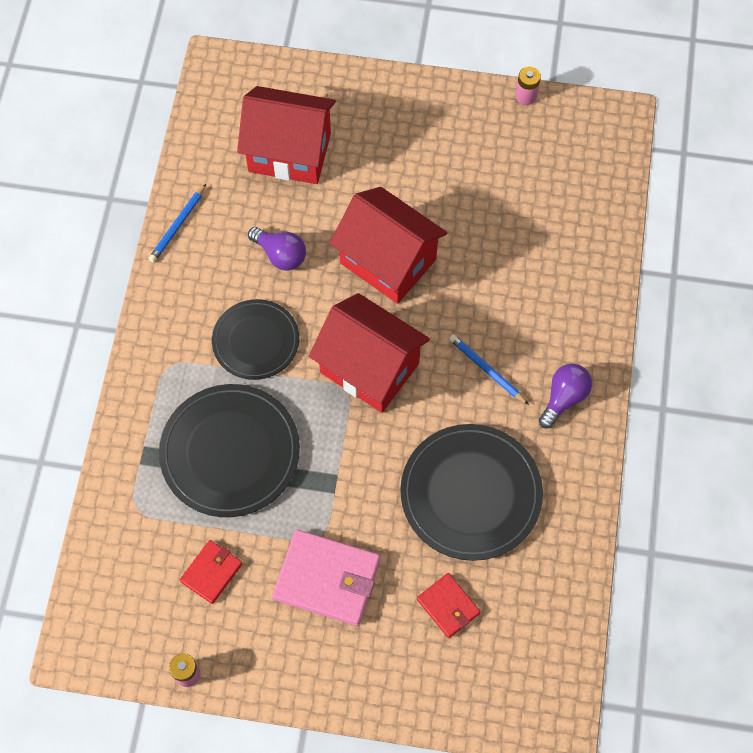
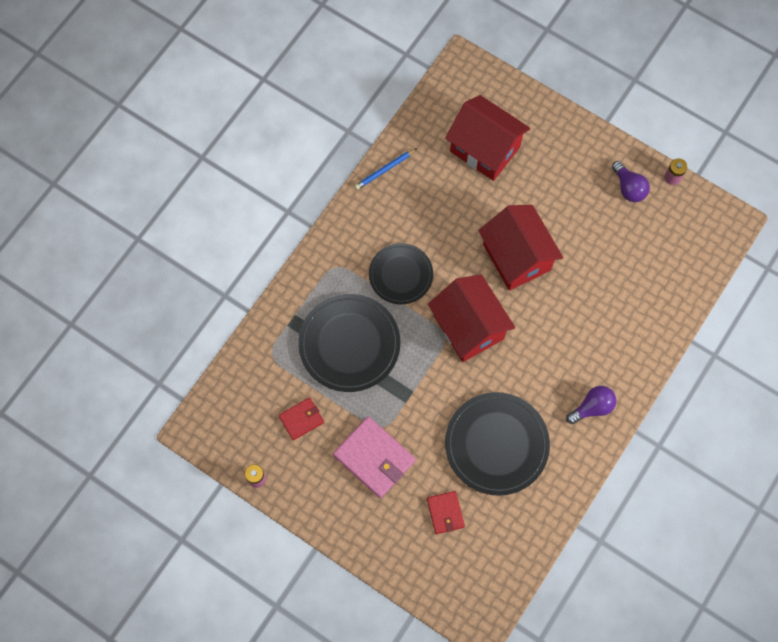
camera: 25 degrees right, 5 degrees up
(280, 255) = (445, 221): purple light bulb -> purple light bulb (628, 188)
(487, 370) = (548, 364): blue pencil -> none

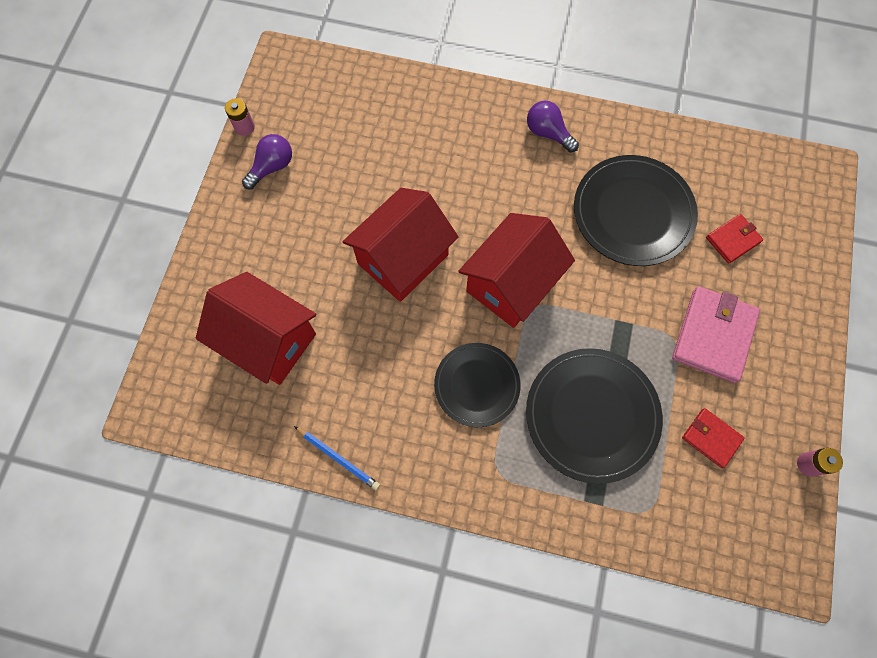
camera: 110 degrees left, 0 degrees up
(485, 149) = (269, 341): red house -> red house turned 75 degrees counterclockwise

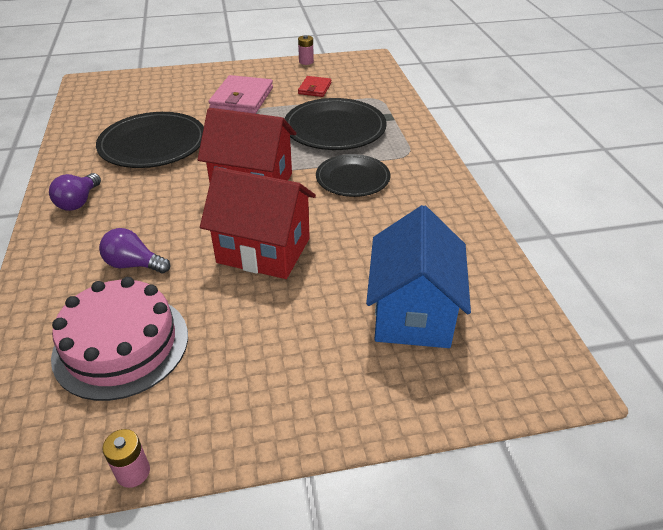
camera: 115 degrees left, 30 degrees down
(269, 341) = (412, 313): red house -> blue house
(272, 167) = (192, 406): purple light bulb -> purple light bulb (134, 265)
(338, 458) = (473, 228): blue pencil -> none
(349, 137) = (121, 345): none -> pink cake
(713, 335) = (242, 98): pink wallet -> pink wallet turned 75 degrees counterclockwise
(733, 240) = (160, 103): red wallet -> none

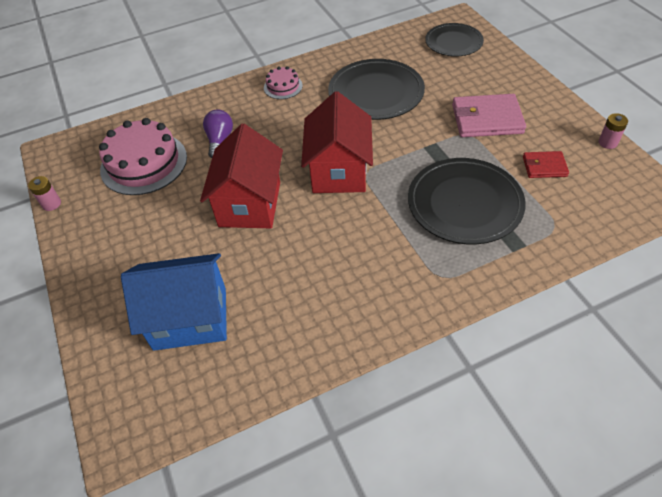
camera: 80 degrees right, 10 degrees up
(79, 202) = (283, 86): purple light bulb -> pink cake
(352, 178) = (374, 238): black plate -> black plate (453, 42)

